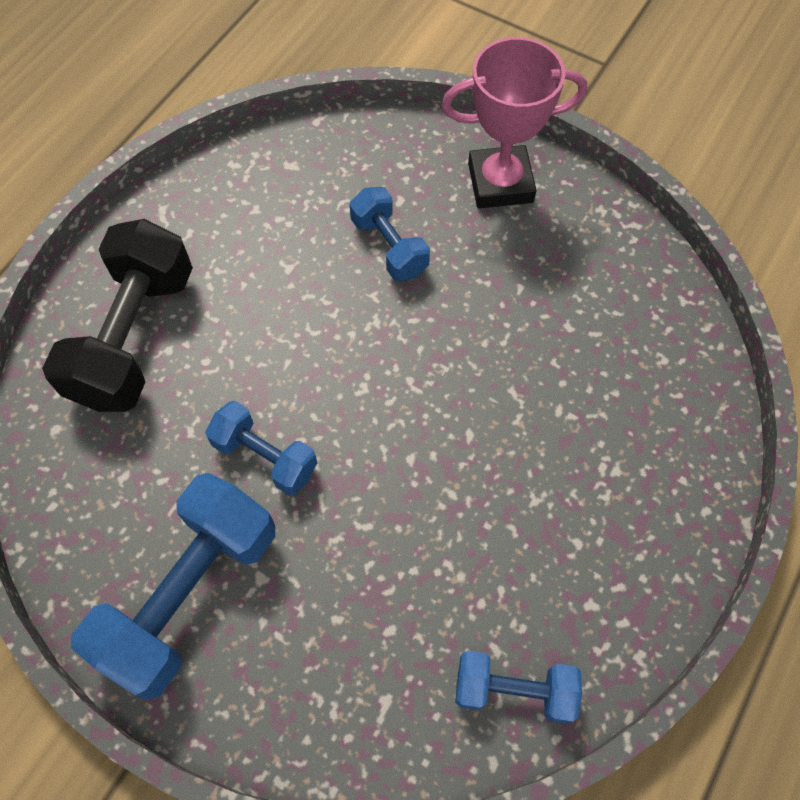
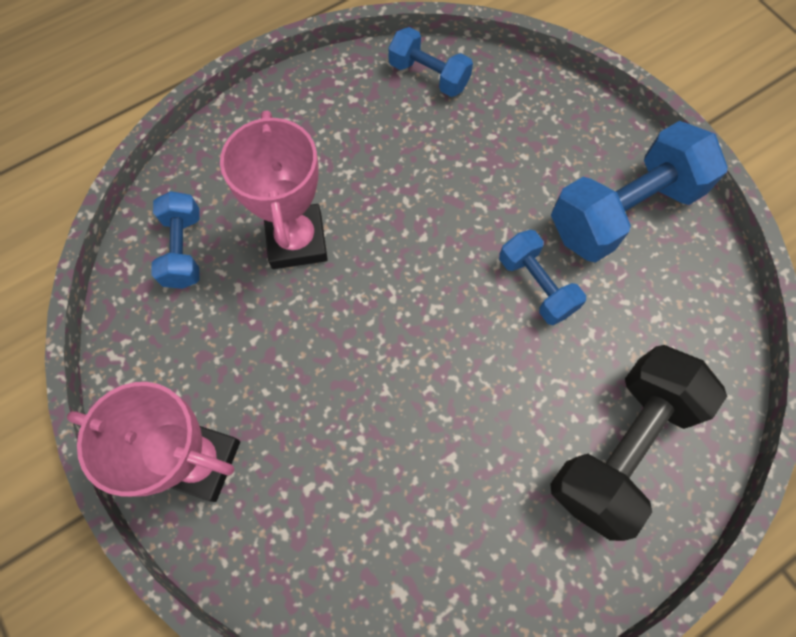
camera: 155 degrees left, 5 degrees up
(389, 247) = (346, 437): blue dumbbell -> blue dumbbell (183, 250)
(541, 396) = (297, 240): none -> pink trophy

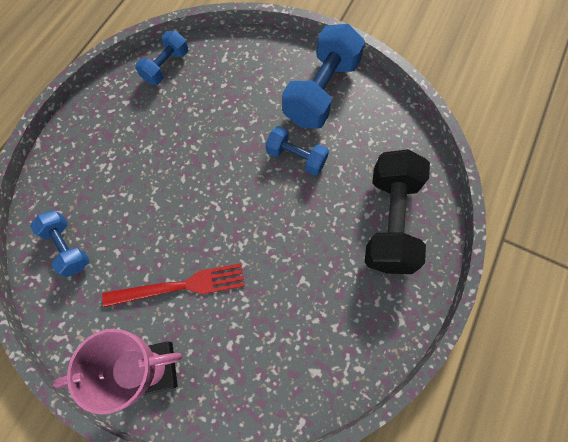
camera: 30 degrees left, 0 degrees up
(289, 375) = (180, 286): none -> red fork
(297, 240) = (139, 204): pink trophy -> none
(429, 76) = (166, 67): blue dumbbell -> blue dumbbell turned 60 degrees counterclockwise

